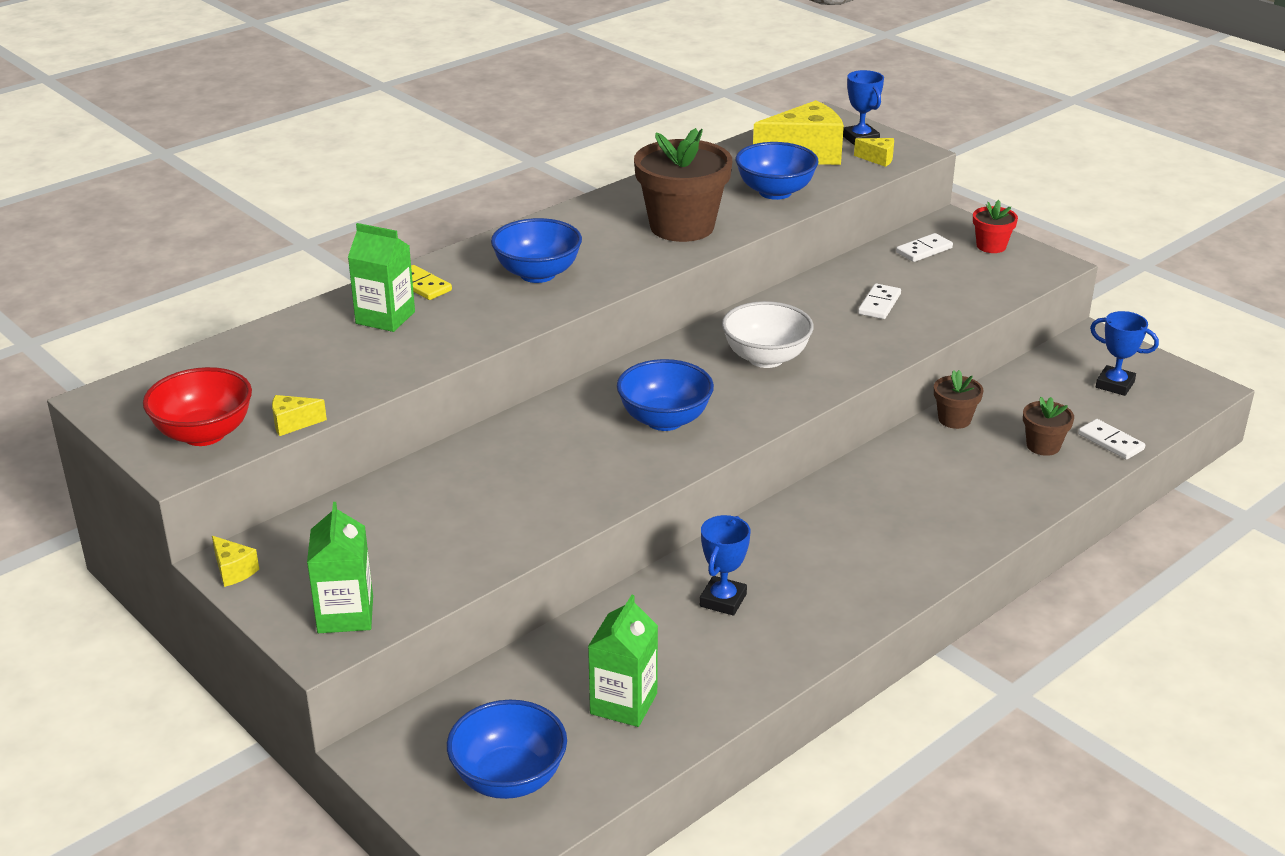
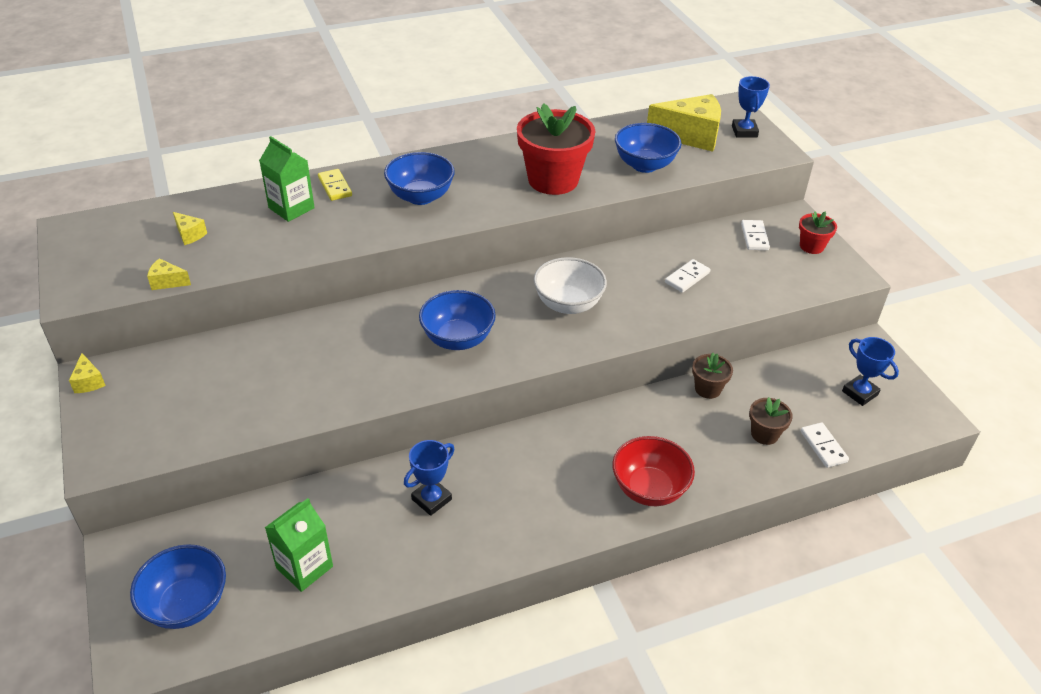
camera: 20 degrees right, 10 degrees up
(204, 434) = (106, 274): red bowl -> red bowl (649, 489)
(345, 615) = (131, 442): green carton -> none
(682, 227) = (553, 180): brown flower pot -> red flower pot
(878, 159) = (746, 153): yellow cheese -> yellow cheese (190, 235)
(924, 250) = (754, 237): white domino -> white domino turned 75 degrees counterclockwise

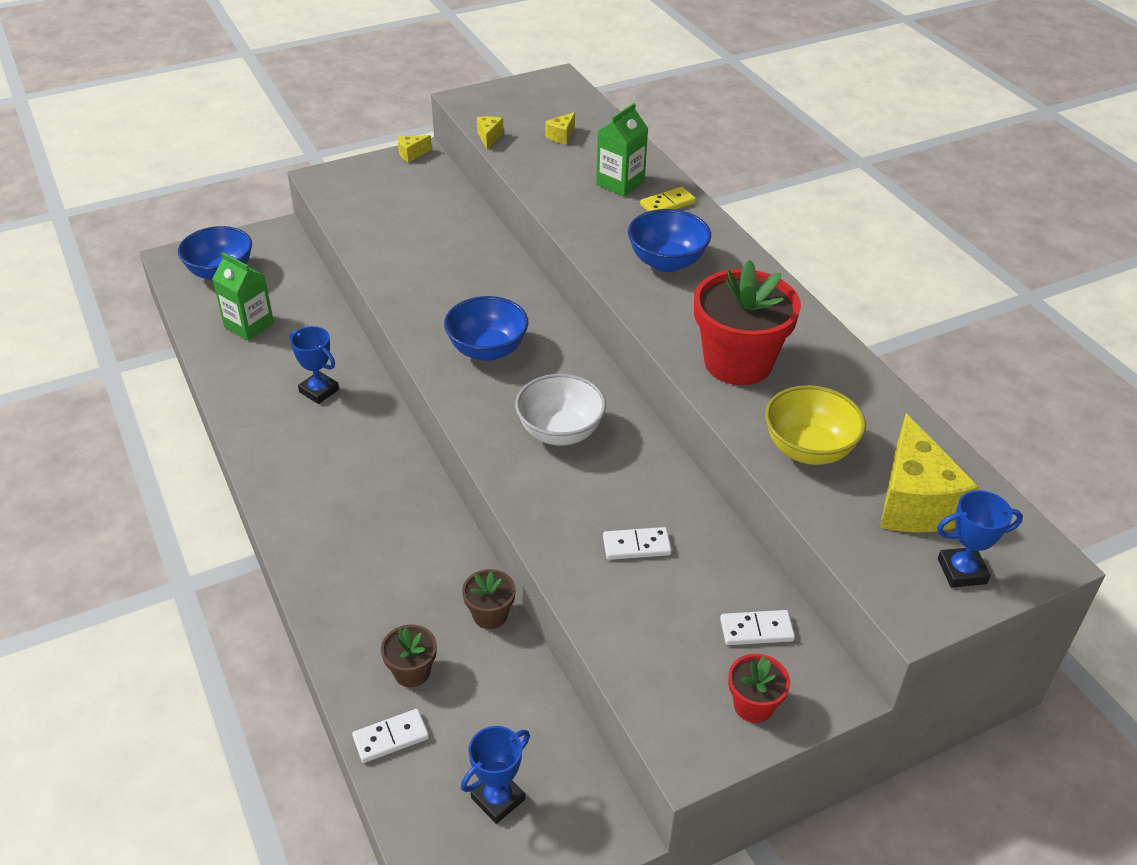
camera: 85 degrees right, 0 degrees up
(644, 165) = (808, 449): blue bowl -> yellow bowl
(649, 489) = (325, 554): red bowl -> none
(687, 278) = (636, 546): white domino -> white domino turned 45 degrees counterclockwise

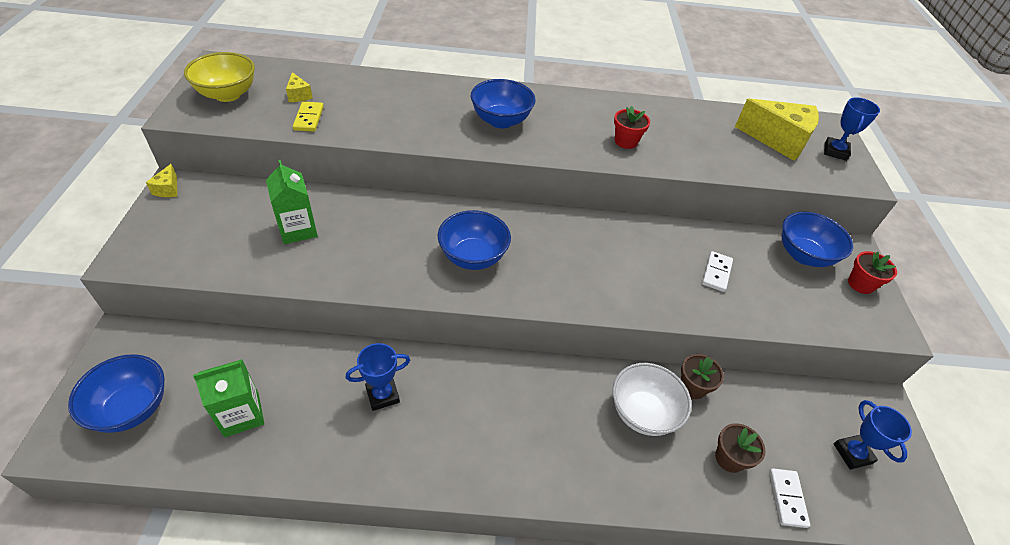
camera: 65 degrees left, 5 degrees up
(489, 137) = (254, 127): yellow cheese -> none
(560, 432) = (589, 259): white bowl -> white bowl (643, 413)
(620, 183) = (390, 98): green carton -> green carton (298, 229)
(667, 204) = (436, 91): yellow domino -> yellow domino (308, 118)
(738, 363) = (626, 141): red flower pot -> red flower pot, size x0.48
(756, 630) = (803, 255): white domino -> blue bowl
(808, 449) = (719, 153): yellow bowl -> yellow bowl (227, 94)

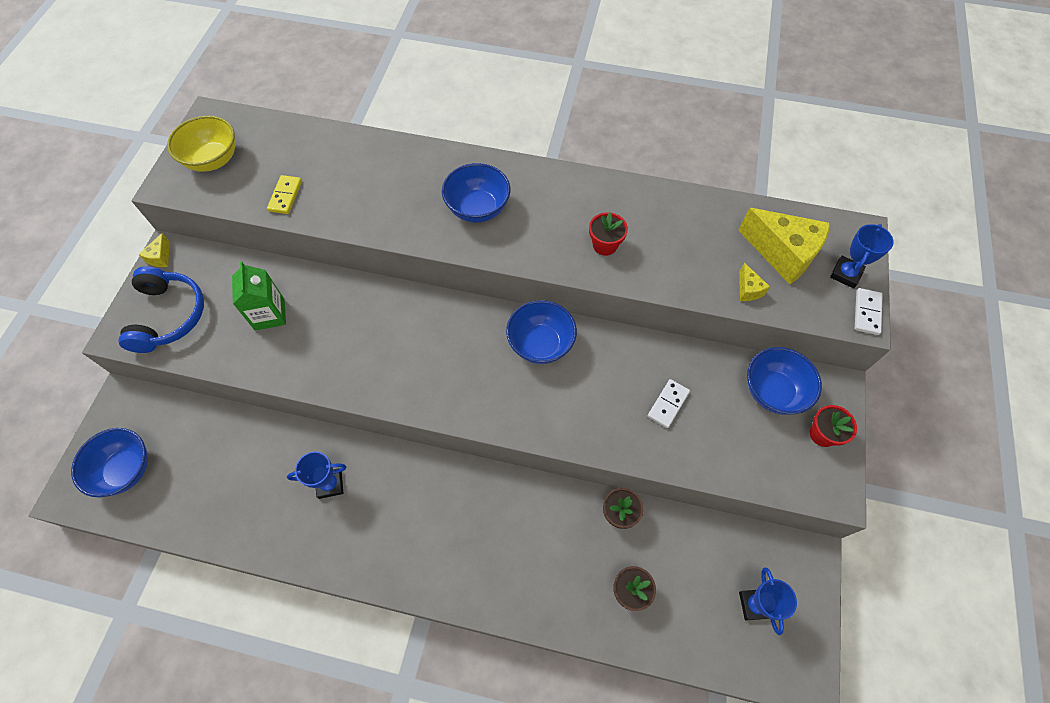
camera: 15 degrees right, 15 degrees up
(183, 238) = (168, 316): none -> blue headphones
(241, 414) = (211, 488): green carton -> none
(299, 95) = (281, 163): yellow cheese -> yellow cheese (748, 290)
(473, 257) = (426, 361): blue bowl -> blue bowl (540, 344)
(643, 413) = (561, 534): white bowl -> none
(787, 498) = (671, 638): white domino -> white domino (866, 312)

